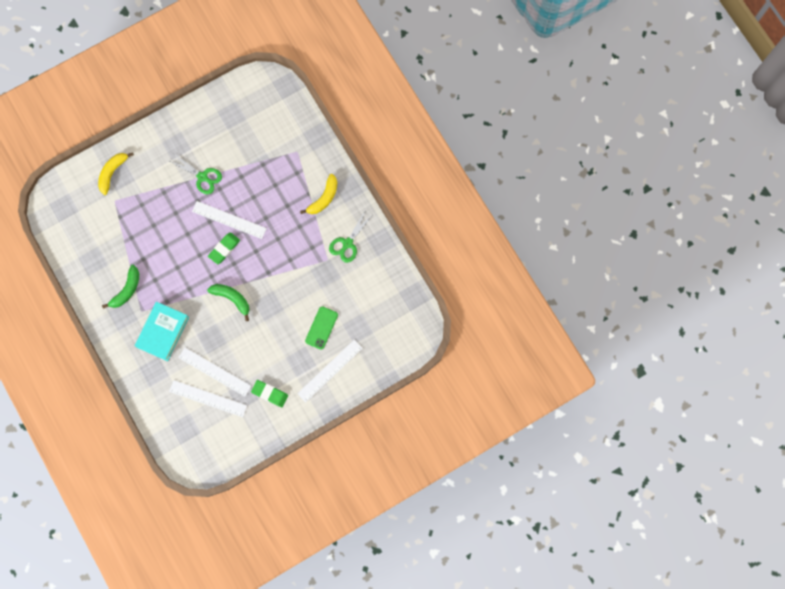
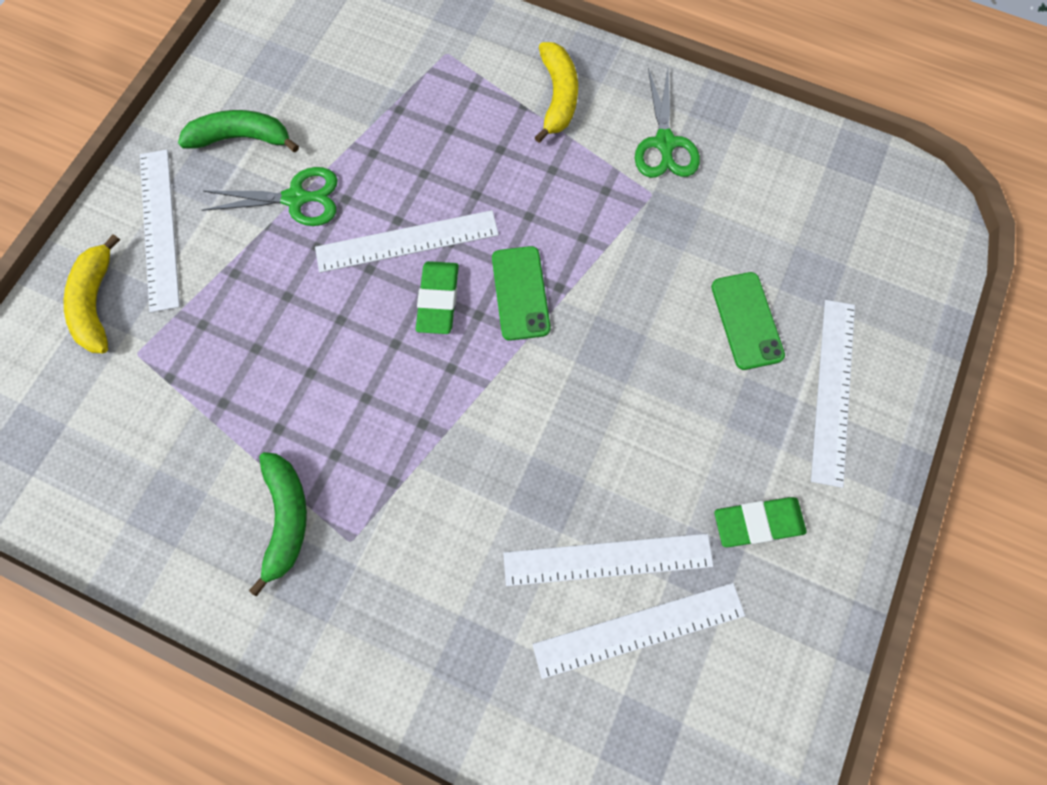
camera: 35 degrees left, 5 degrees down
(149, 157) = (159, 228): none -> white ruler
(163, 332) = (431, 553): turquoise book -> none
(232, 298) = (528, 383): green banana -> green banana (242, 138)
(253, 265) = (520, 293): none -> green phone

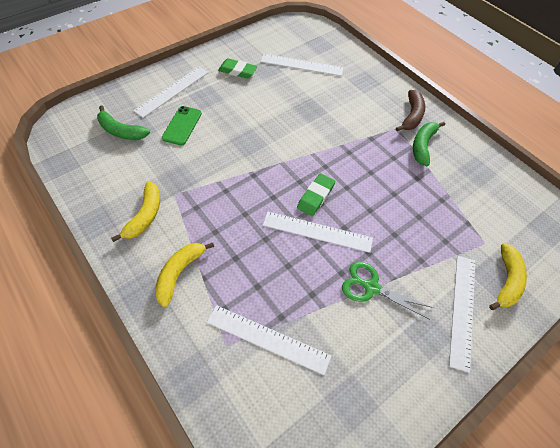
camera: 155 degrees left, 15 degrees down
(242, 138) = (394, 349): green banana -> green banana (121, 131)
(331, 596) = (411, 116): none -> brown banana
(520, 293) = (273, 181): green phone -> none
(607, 559) = (299, 84): white ruler -> white ruler (268, 339)
(664, 143) = (145, 216): green scissors -> yellow banana

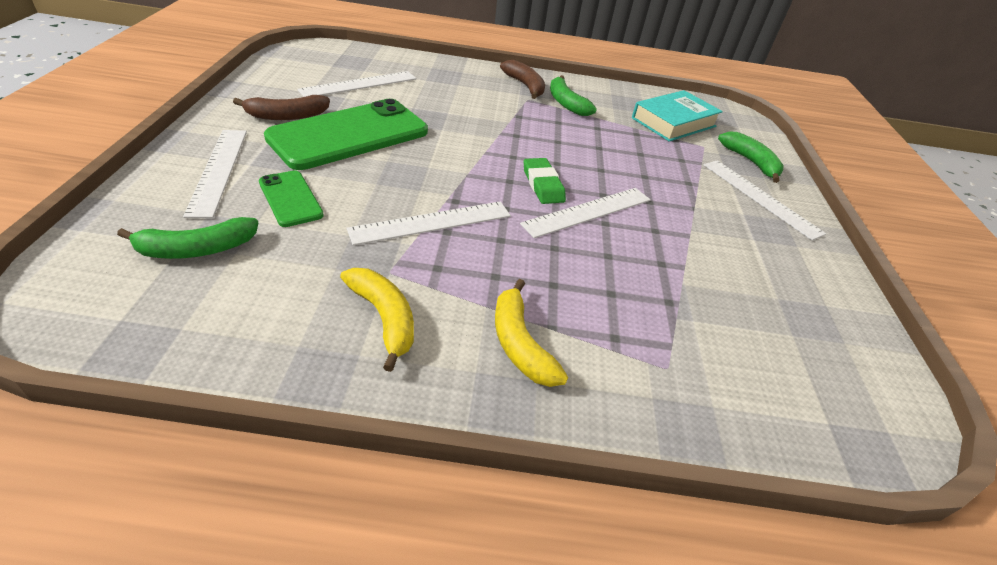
camera: 50 degrees left, 15 degrees down
(237, 71) = (287, 116): green eraser -> brown banana
(253, 100) = (349, 135): none -> green phone
(268, 339) = (689, 329): white ruler -> white ruler (431, 222)
(371, 287) = (690, 225): green scissors -> none
(491, 209) = (673, 122): none -> turquoise book
(506, 281) = (750, 162): yellow banana -> green banana

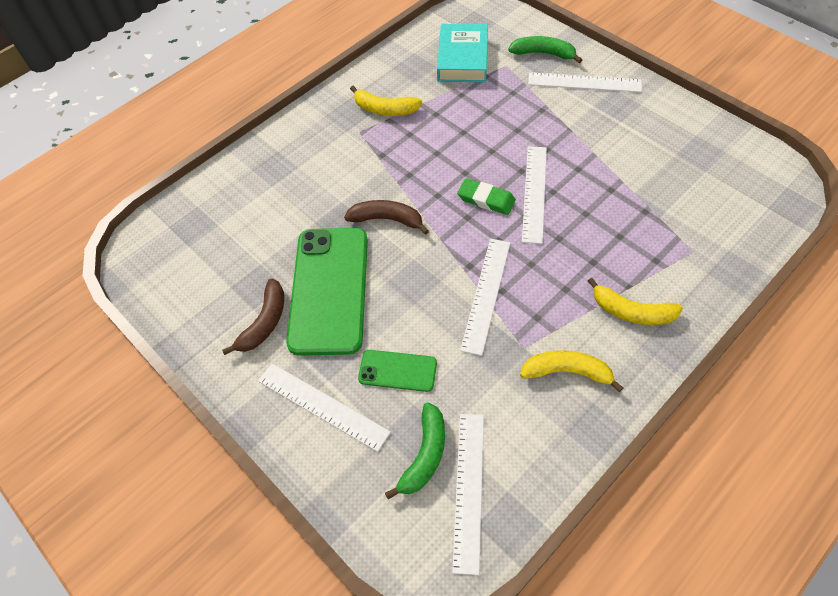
camera: 40 degrees left, 15 degrees up
(359, 84) = (244, 241): white ruler -> white ruler (469, 489)
(525, 86) = (336, 119): brown banana -> brown banana (387, 219)
(566, 103) = (385, 109): green banana -> yellow banana

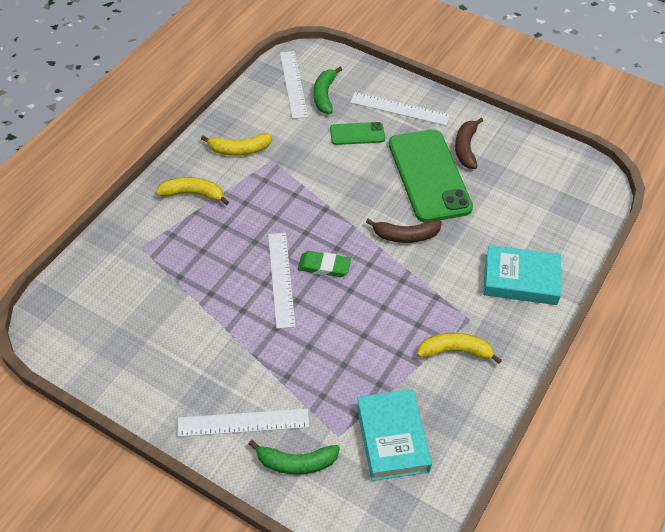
camera: 160 degrees right, 5 degrees down
(292, 159) = (520, 279): none -> turquoise book
(486, 294) = (306, 190): white ruler -> none

